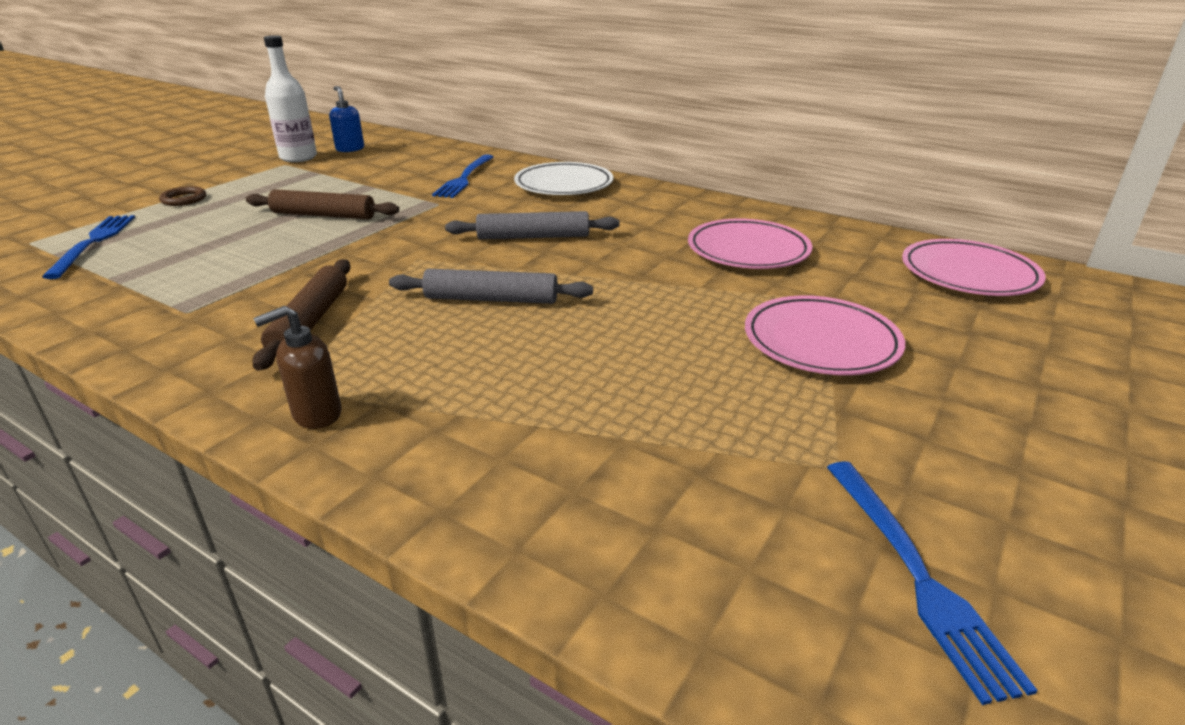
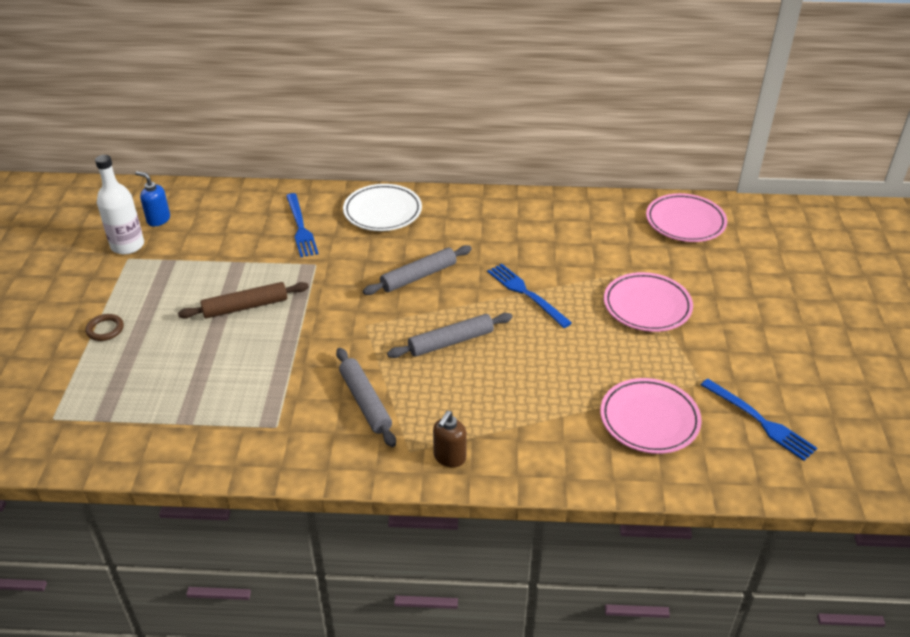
camera: 30 degrees left, 10 degrees up
(93, 243) = (108, 399): blue fork -> blue fork (526, 294)
(310, 321) = (365, 402): brown rolling pin -> grey rolling pin
(748, 250) = (558, 242): pink plate -> pink plate (649, 419)

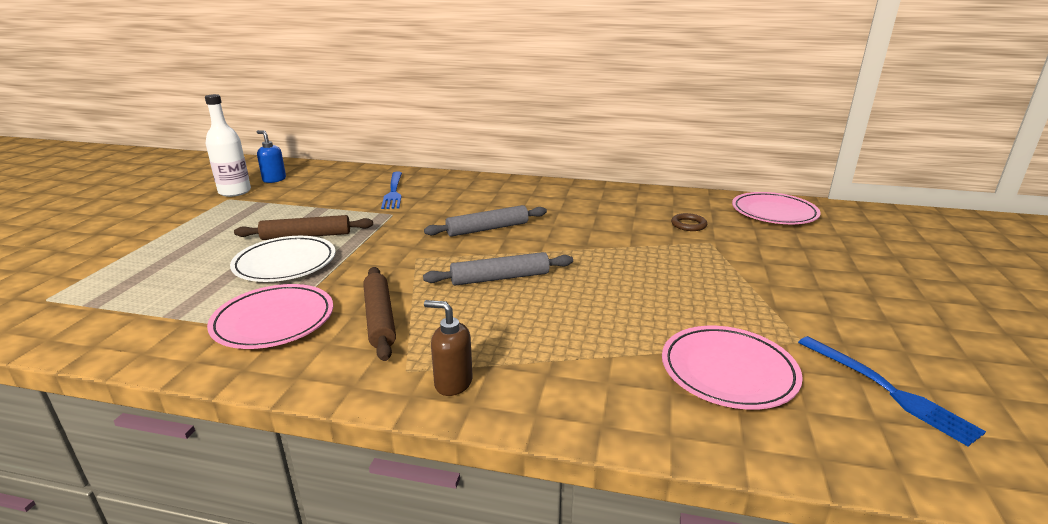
camera: 10 degrees right, 15 degrees down
(105, 329) = (163, 240): brown ring -> brown ring (688, 225)
(365, 402) = (380, 318): grey rolling pin -> brown rolling pin
(382, 211) = (473, 187): white plate -> white plate (285, 263)
(449, 457) = (453, 383): brown soap dispenser -> brown soap dispenser turned 75 degrees clockwise
(526, 294) = (595, 249): blue fork -> none
(647, 306) = (730, 268): pink plate -> pink plate (274, 321)

